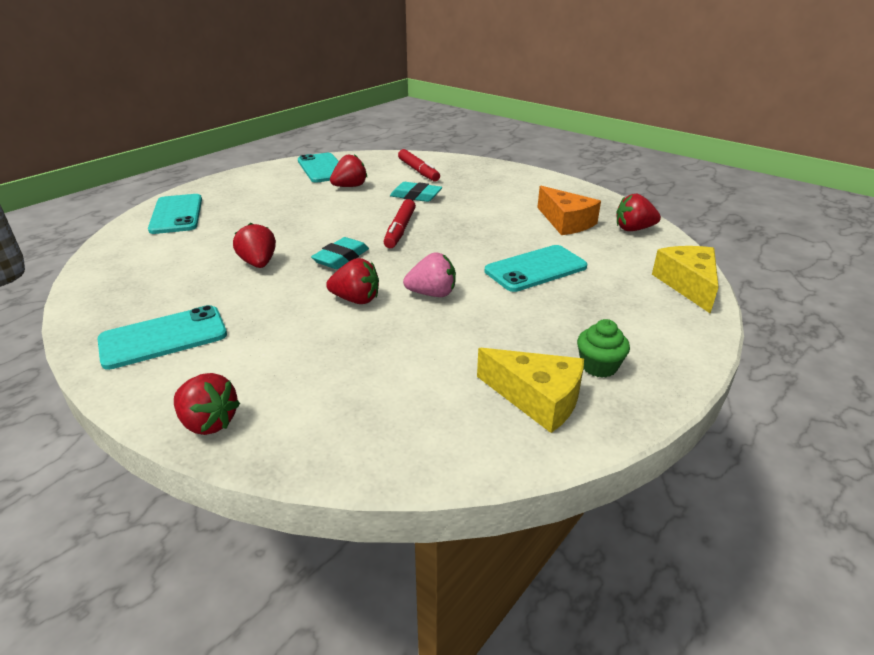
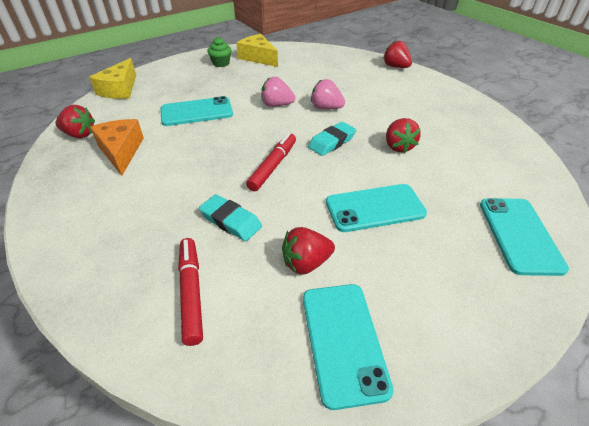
camera: 165 degrees left, 10 degrees up
(163, 337) = (438, 102): turquoise phone -> turquoise phone (375, 208)
(356, 299) = (326, 108): red strawberry -> pink strawberry

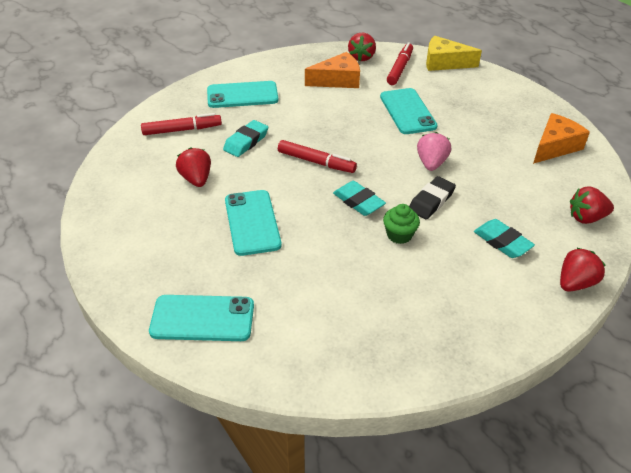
camera: 90 degrees right, 0 degrees up
(117, 112) = (399, 68): none -> red marker
(221, 63) = (526, 118): green cupcake -> green cupcake (399, 235)
(258, 57) = (555, 146): yellow cheese -> orange cheese
(326, 108) = (431, 201): pink strawberry -> black eraser
(343, 341) = (127, 193): turquoise phone -> turquoise phone (242, 95)
(365, 85) = (502, 242): none -> turquoise eraser
(398, 146) = (352, 253): red strawberry -> red strawberry (586, 218)

